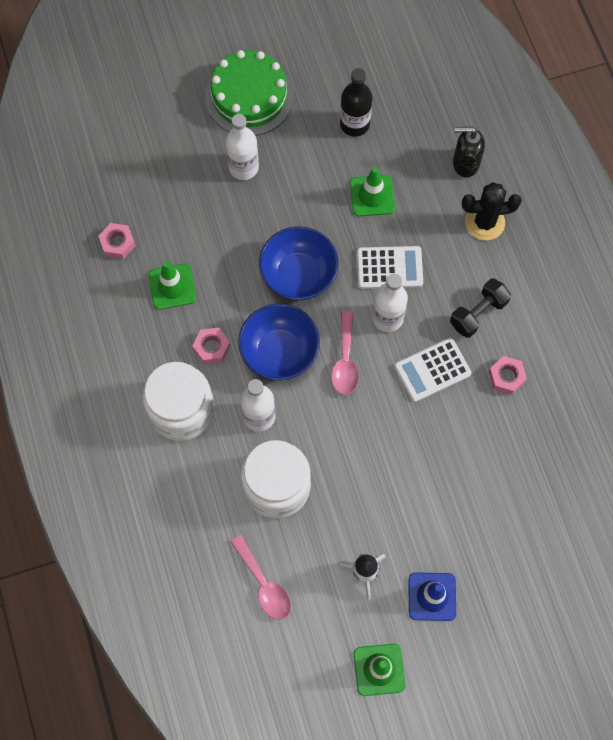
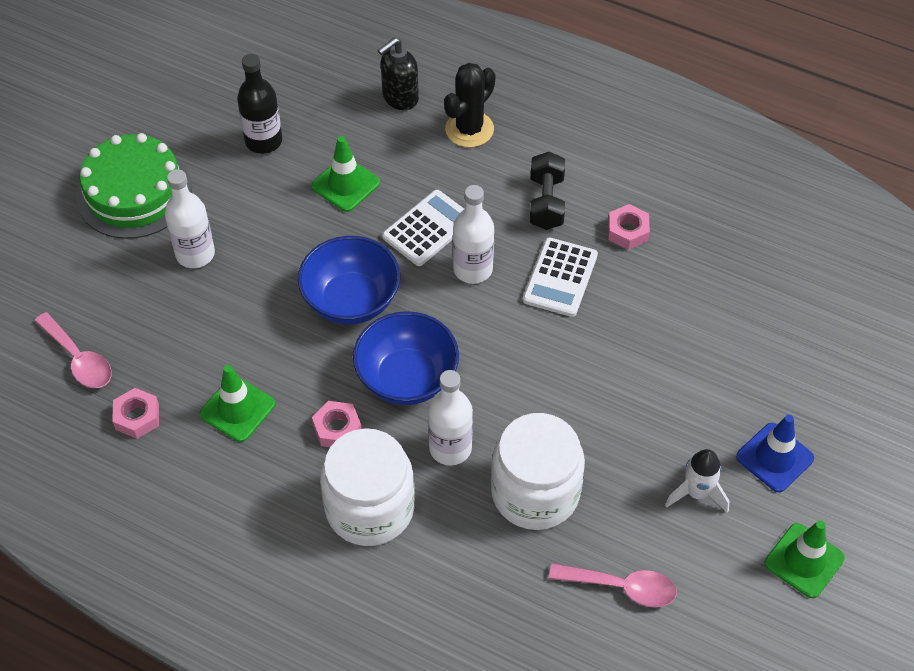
camera: 45 degrees left, 15 degrees down
(345, 360) = (475, 334): pink spoon -> pink spoon (78, 359)

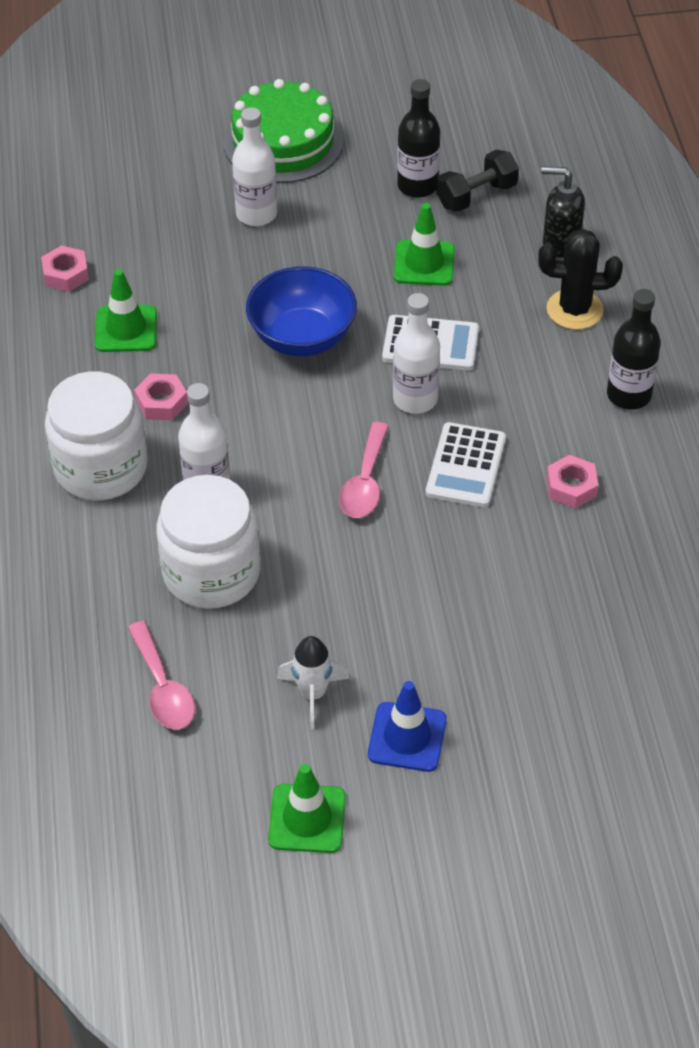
camera: 55 degrees right, 5 degrees down
(78, 359) = (90, 208): pink spoon -> pink spoon (365, 482)
(407, 378) = (254, 419): blue bowl -> none
(546, 202) = (545, 409): black dumbbell -> black dumbbell (476, 195)
(560, 278) = (466, 466): white calculator -> white calculator turned 60 degrees counterclockwise
(572, 149) = (629, 395): none -> black bottle

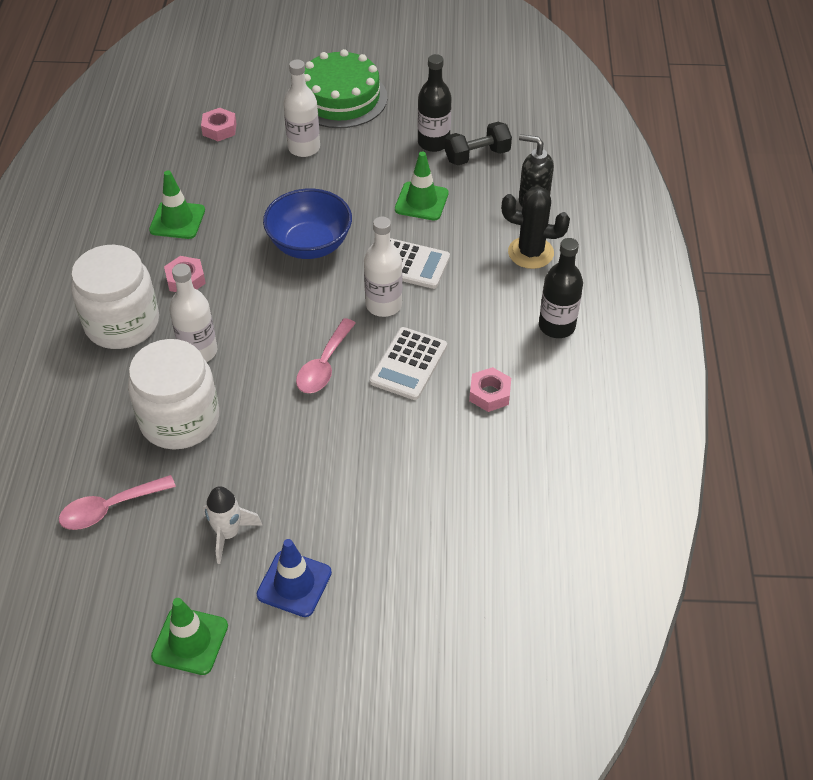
camera: 10 degrees right, 0 degrees up
(66, 274) = (146, 173): pink nut -> pink nut (219, 129)
(163, 687) = (110, 508): pink spoon -> pink spoon turned 75 degrees clockwise

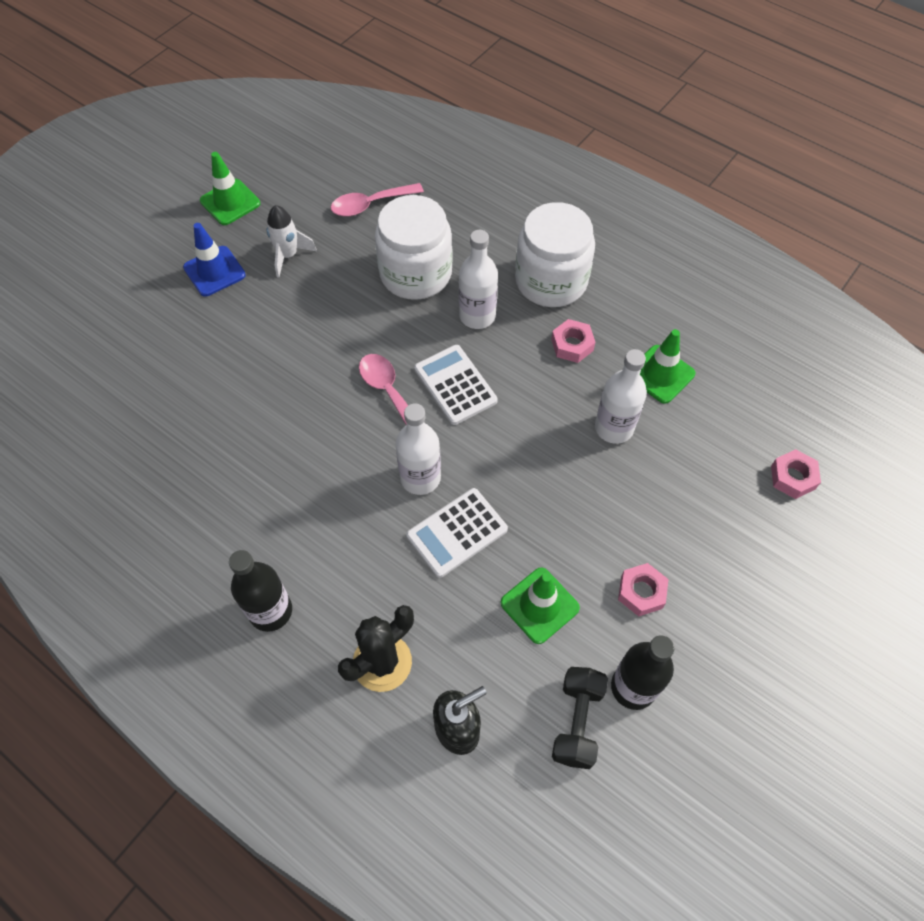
camera: 125 degrees right, 10 degrees up
(110, 508) = (370, 204): pink spoon -> pink spoon turned 120 degrees counterclockwise
(304, 148) = (708, 541): white bottle -> white bottle (614, 428)
(310, 245) = (547, 463): blue bowl -> none
(341, 98) = (785, 635): green cake -> none
(409, 364) = (336, 455): white calculator -> white calculator (455, 385)
(489, 394) = (250, 496): pink nut -> pink nut (641, 592)

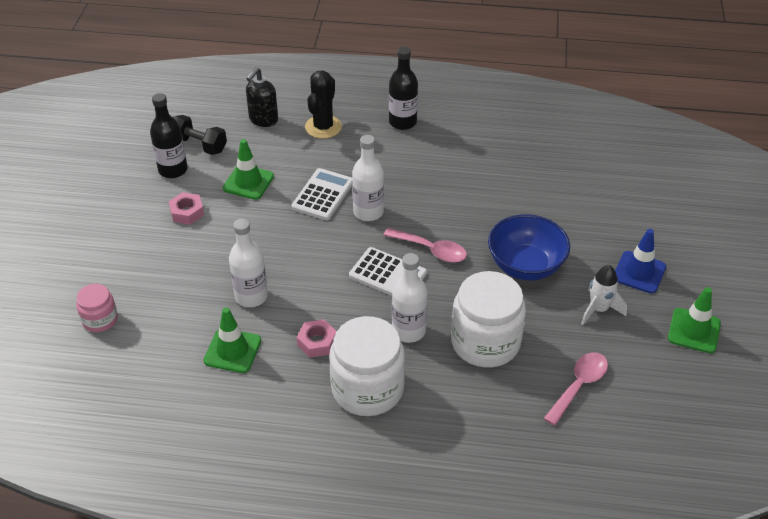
camera: 150 degrees right, 15 degrees down
(311, 328) = (525, 266): none -> blue bowl
(577, 722) = (199, 145): black dumbbell -> black dumbbell turned 45 degrees counterclockwise
(792, 477) = (100, 319): pink nut -> pink jar

